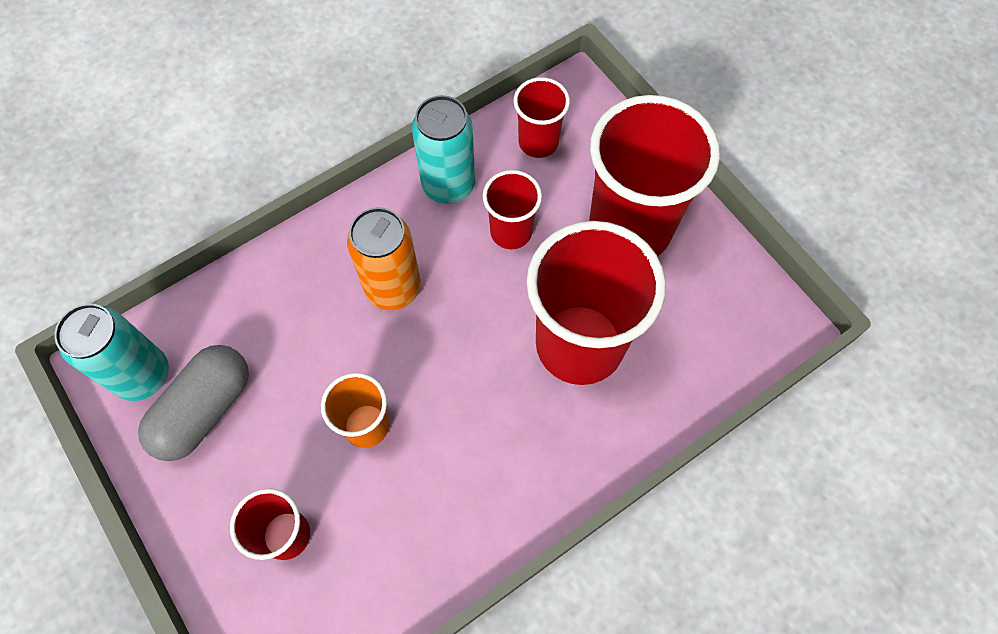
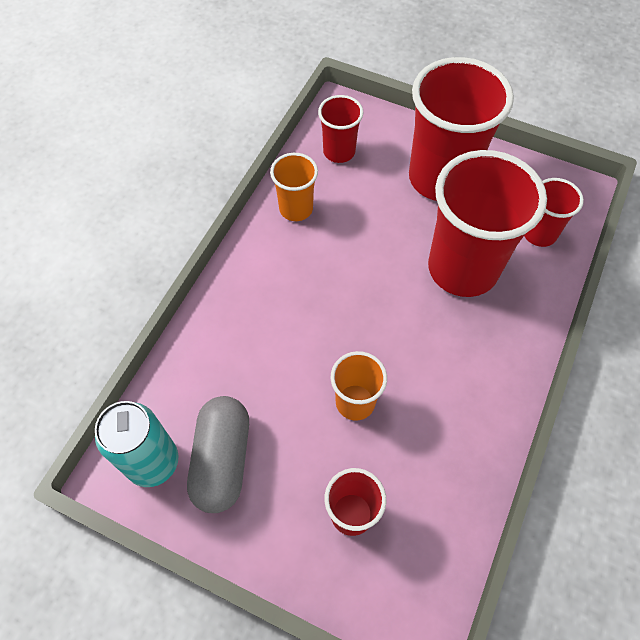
camera: 30 degrees left, 5 degrees down
(393, 288) = (306, 297): orange can -> none
(448, 185) = (296, 209): turquoise can -> orange cup
(511, 232) = (363, 218): red cup -> red cup (539, 233)

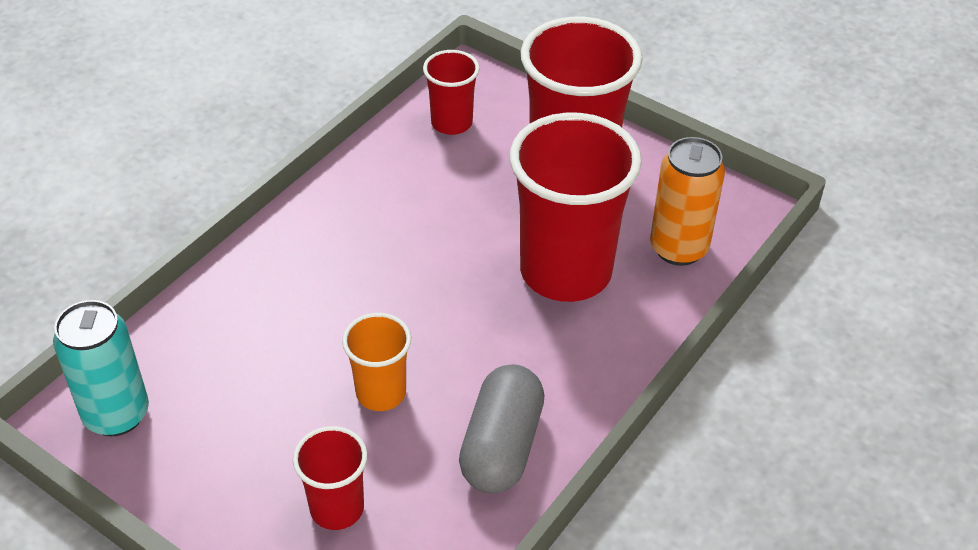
camera: 10 degrees right, 15 degrees down
(222, 460) = (199, 426): grey capsule -> grey capsule (501, 446)
(296, 209) = (377, 177): orange cup -> none
(539, 233) = (678, 248): red cup -> orange can

